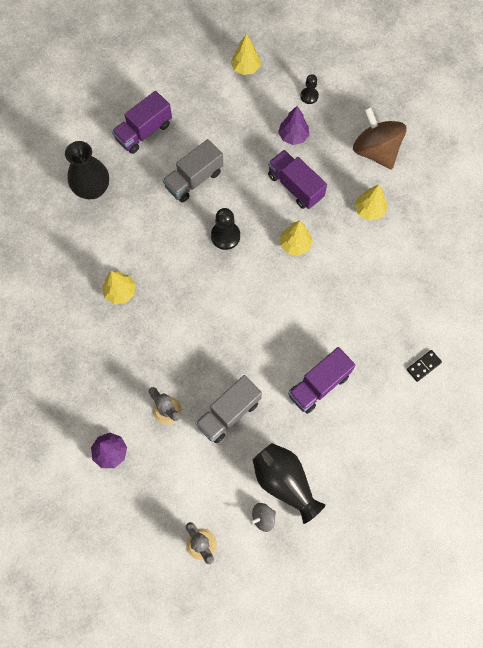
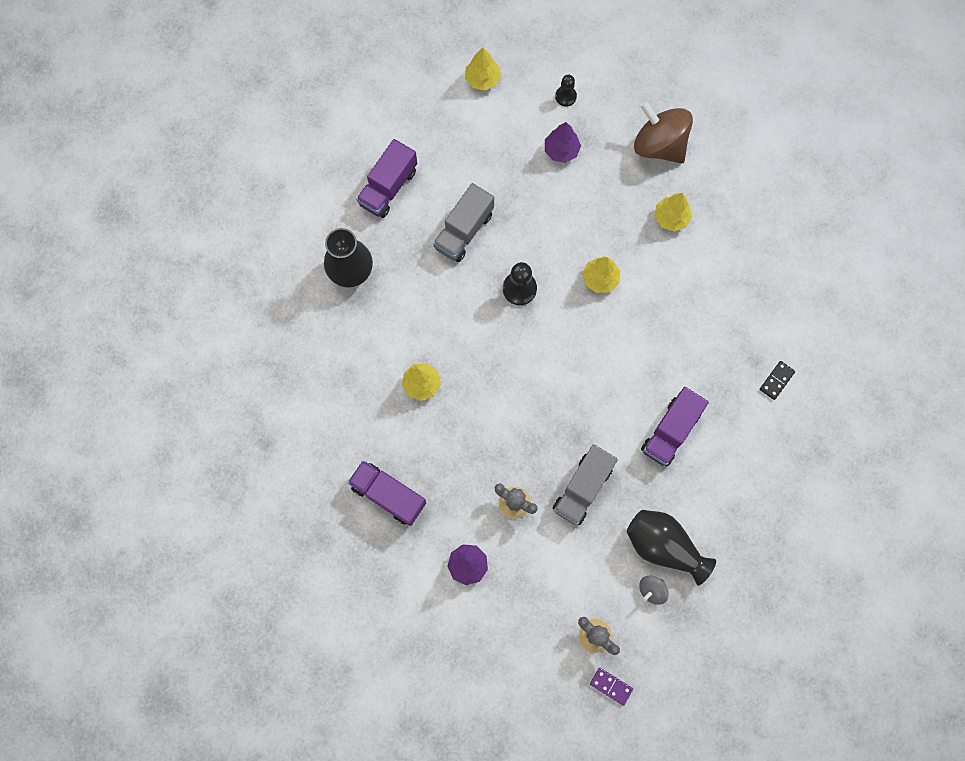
camera: 15 degrees left, 5 degrees up
(202, 593) = (611, 686): none -> purple domino
(295, 186) = (581, 210): purple truck -> purple truck (388, 495)

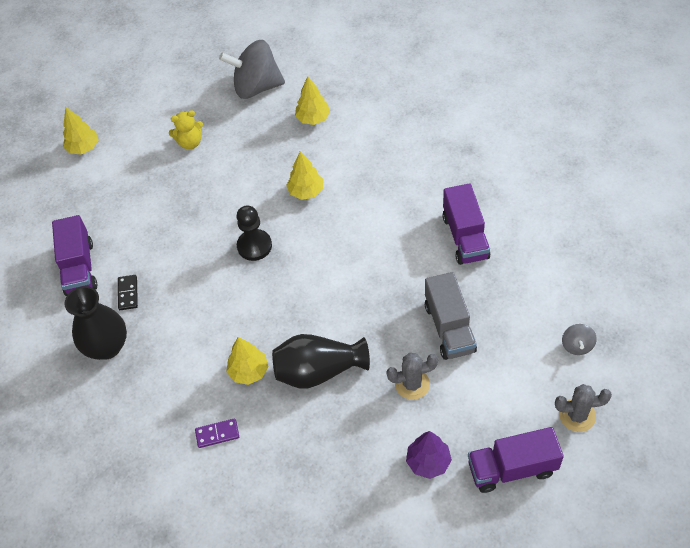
camera: 40 degrees left, 20 degrees down
(388, 495) = (309, 473): purple truck -> purple truck (512, 468)
(464, 231) = (171, 246): grey truck -> none
(561, 150) = (190, 142): purple tree -> yellow teddy bear
(565, 96) = (158, 111): black pawn -> none
(611, 686) = (631, 438): purple domino -> purple domino (217, 434)
(659, 145) = (256, 87): brown spinning top -> grey spinning top
(663, 546) = (549, 310): black vase -> black vase (318, 371)
(776, 380) = (495, 147): black domino -> black domino (128, 293)

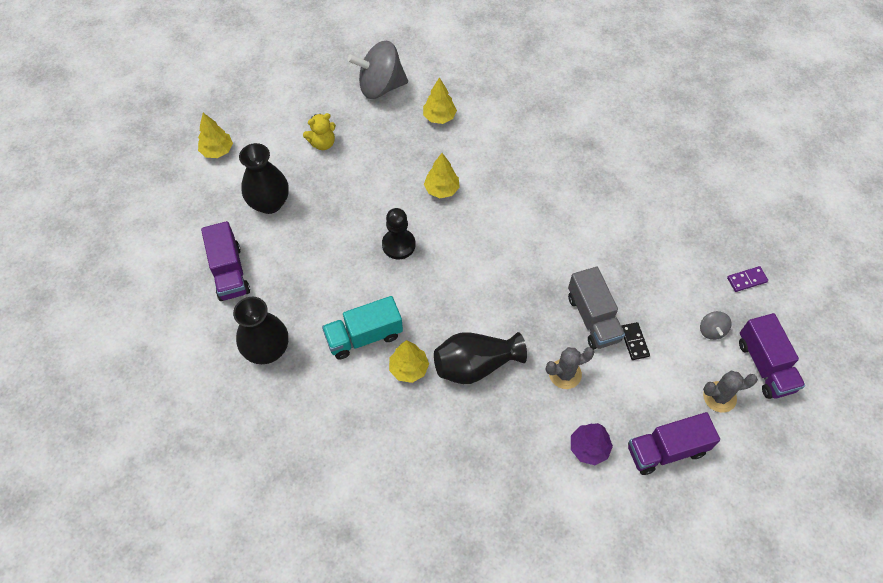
camera: 10 degrees left, 5 degrees up
(128, 200) = (269, 203): none -> black vase
(128, 293) = (281, 296): black domino -> black domino (634, 342)
(207, 337) = (364, 336): none -> turquoise truck
(217, 434) = (386, 431): purple domino -> purple domino (746, 280)
(465, 237) = (597, 230): purple truck -> purple truck (765, 365)

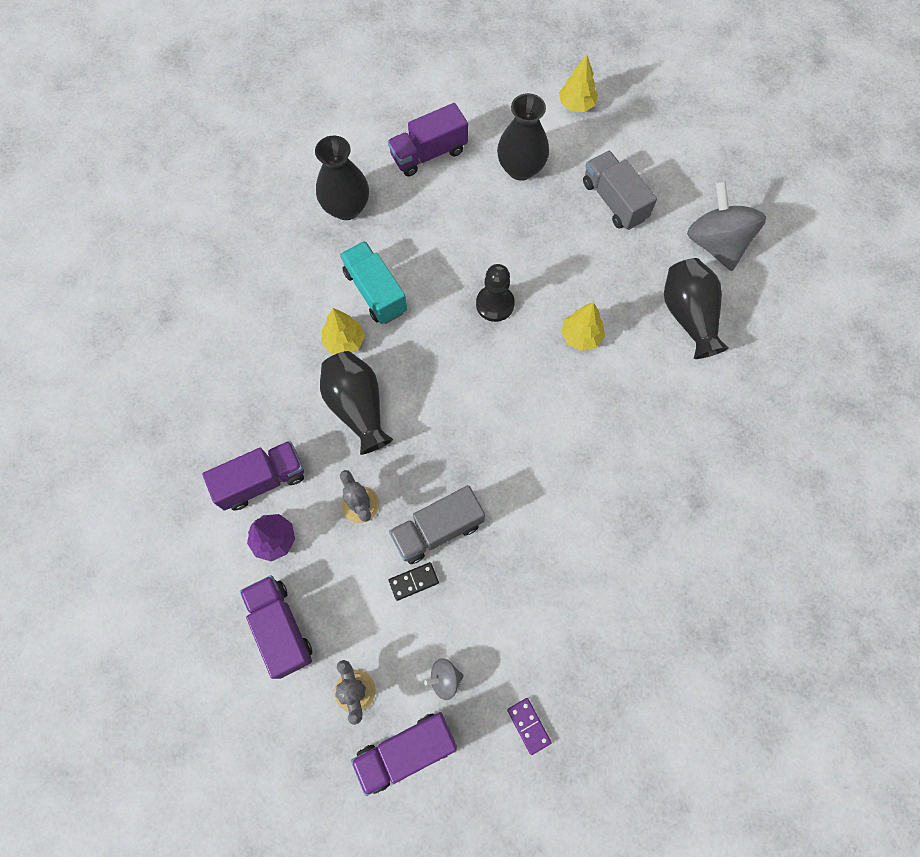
camera: 80 degrees right, 10 degrees up
(323, 143) = (614, 201): yellow teddy bear -> grey truck
(439, 117) = (688, 316): yellow tree -> black vase
(533, 454) = (262, 480): none -> purple truck

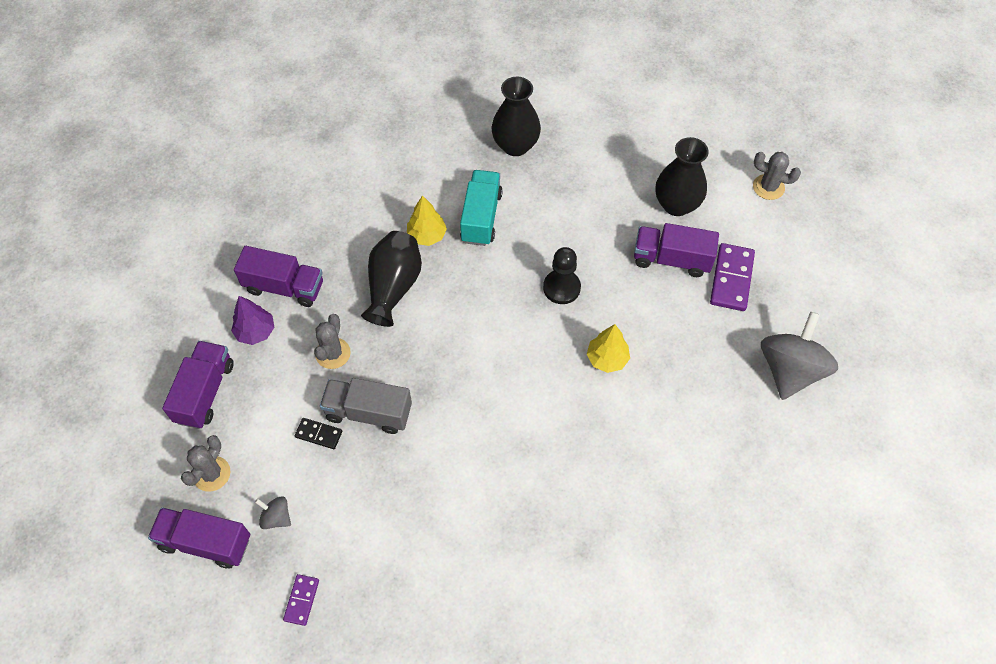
camera: 40 degrees right, 10 degrees down
(429, 153) = (613, 147): purple truck -> purple truck (671, 259)
(576, 105) = (768, 187): yellow tree -> grey cactus
(614, 201) = (731, 279): grey truck -> purple domino
(688, 316) = (711, 408): black vase -> none

